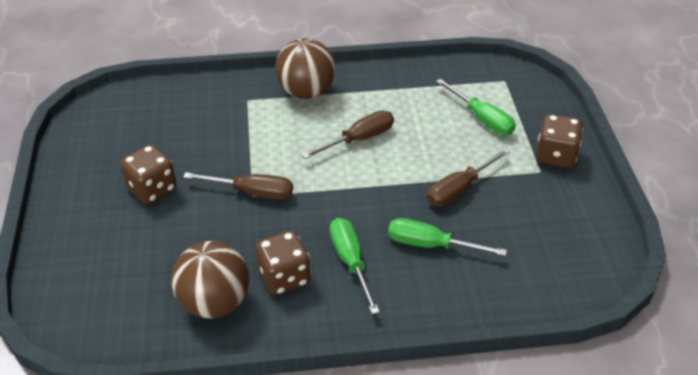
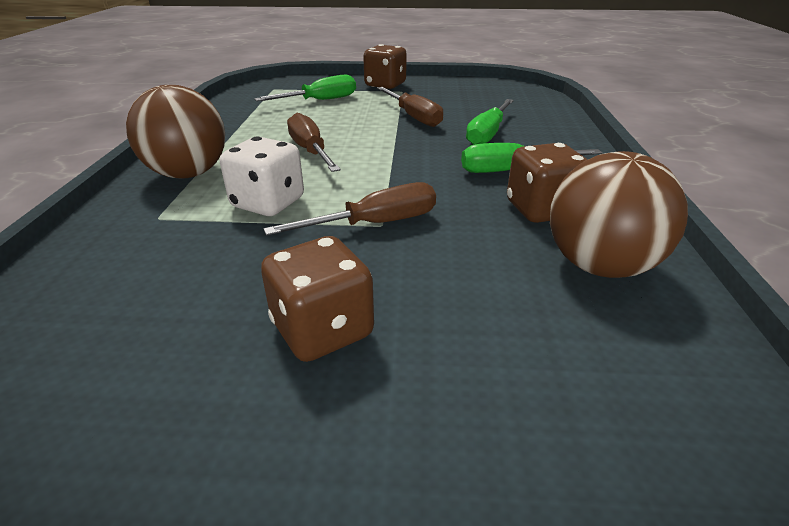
camera: 80 degrees left, 10 degrees down
(252, 192) = (375, 224): brown screwdriver -> brown screwdriver turned 45 degrees clockwise
(271, 139) = (268, 203): none -> white dice

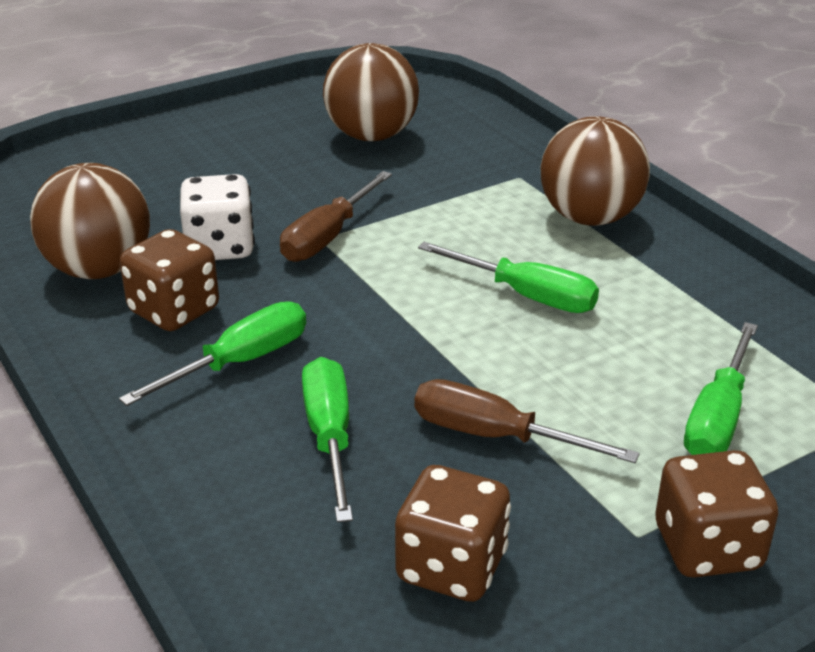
camera: 145 degrees right, 0 degrees up
(167, 329) = (371, 136): none -> brown ball
(268, 203) = (453, 219): white dice -> white dice (220, 247)
(310, 151) = (526, 295): brown screwdriver -> green screwdriver
(322, 330) = (278, 164): brown dice -> brown dice (451, 567)

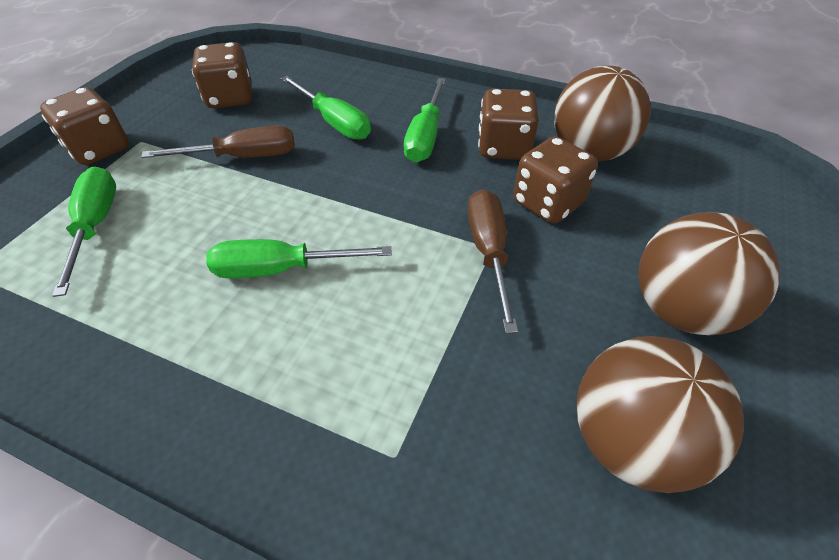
camera: 145 degrees right, 15 degrees up
(220, 247) = (547, 203): white dice -> brown dice
(590, 217) = (270, 416): brown ball -> brown ball (680, 309)

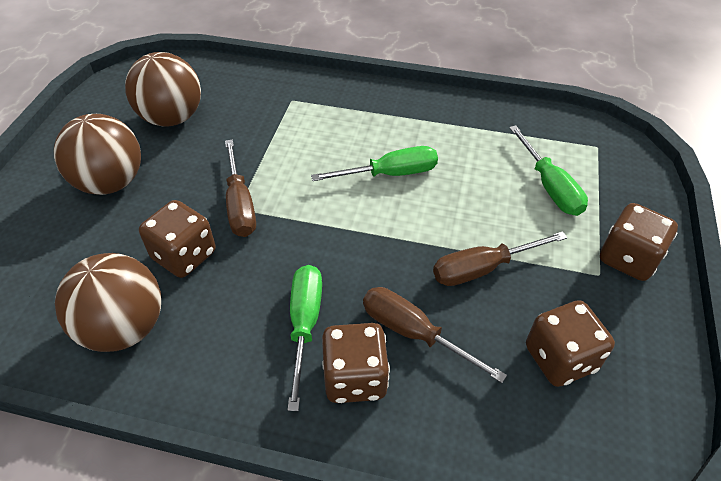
camera: 170 degrees right, 0 degrees up
(334, 122) = (413, 333): green screwdriver -> brown screwdriver
(503, 147) = (217, 320): brown dice -> brown dice (355, 378)

